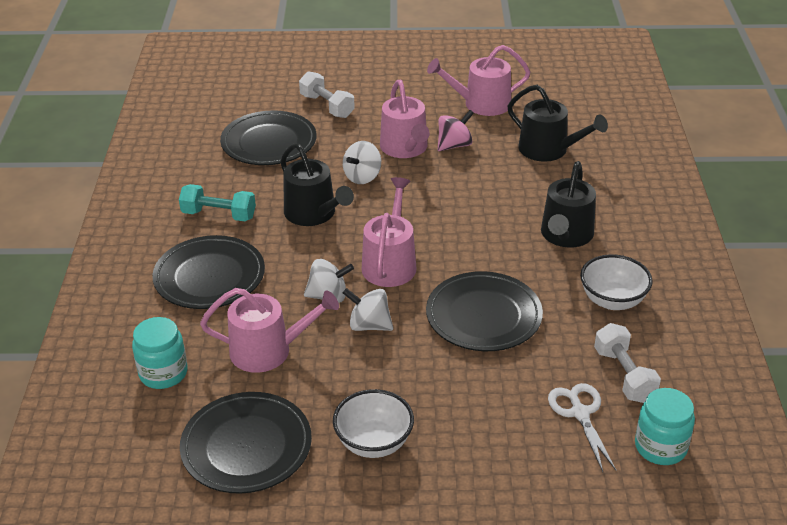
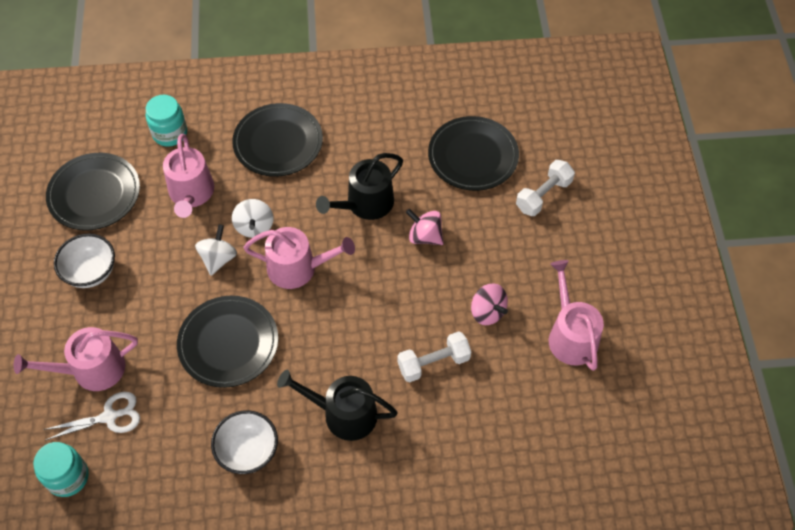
camera: 85 degrees right, 20 degrees up
(219, 215) = (359, 136): turquoise dumbbell -> none
(362, 177) = (425, 236): white spinning top -> pink spinning top
(405, 148) = (477, 269): pink watering can -> pink watering can (92, 370)
(548, 150) = (490, 402): black watering can -> none
(624, 375) = (151, 454): white dumbbell -> white dumbbell (433, 363)

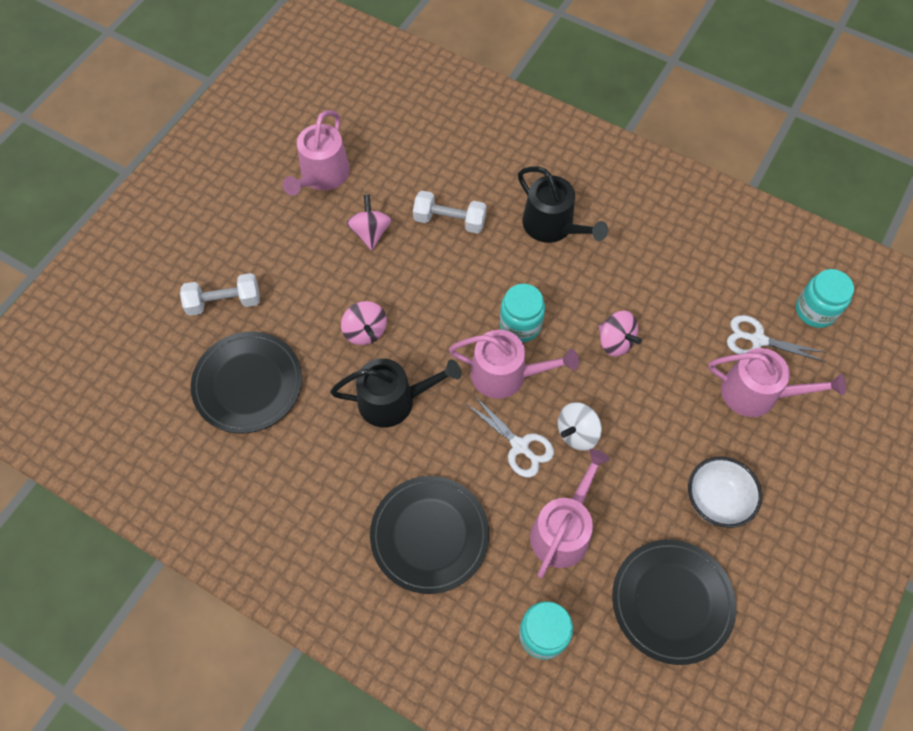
camera: 145 degrees left, 5 degrees up
(228, 343) = (615, 342): black plate -> pink spinning top
(248, 451) = (650, 243): white bowl -> none
(254, 227) = (520, 446): white spinning top -> white scissors
(298, 268) = (506, 374): pink watering can -> pink watering can turned 150 degrees clockwise
(312, 311) = (520, 324): none -> turquoise jar

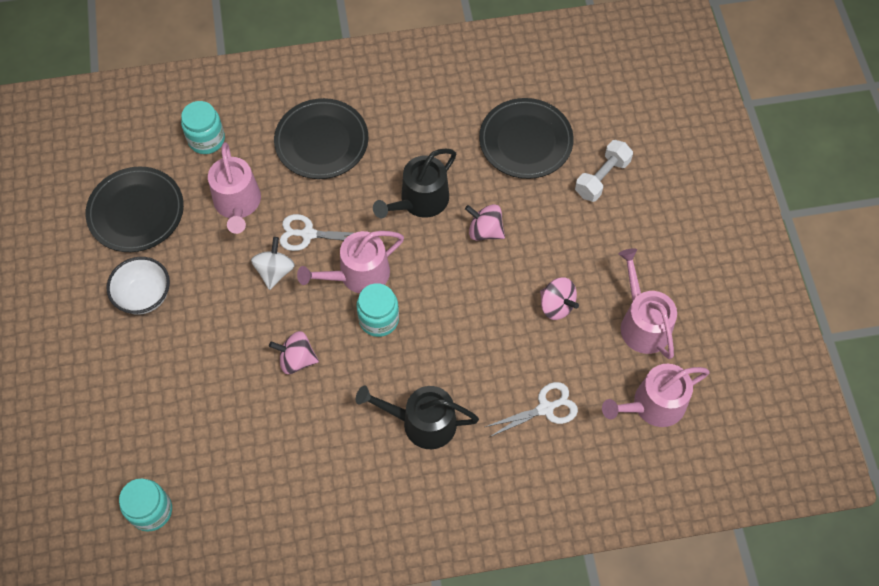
camera: 140 degrees right, 0 degrees up
(449, 220) = (507, 363): white dumbbell -> none
(757, 340) = (185, 445): white scissors -> white scissors (545, 408)
(757, 393) = (160, 398): pink watering can -> pink watering can (653, 405)

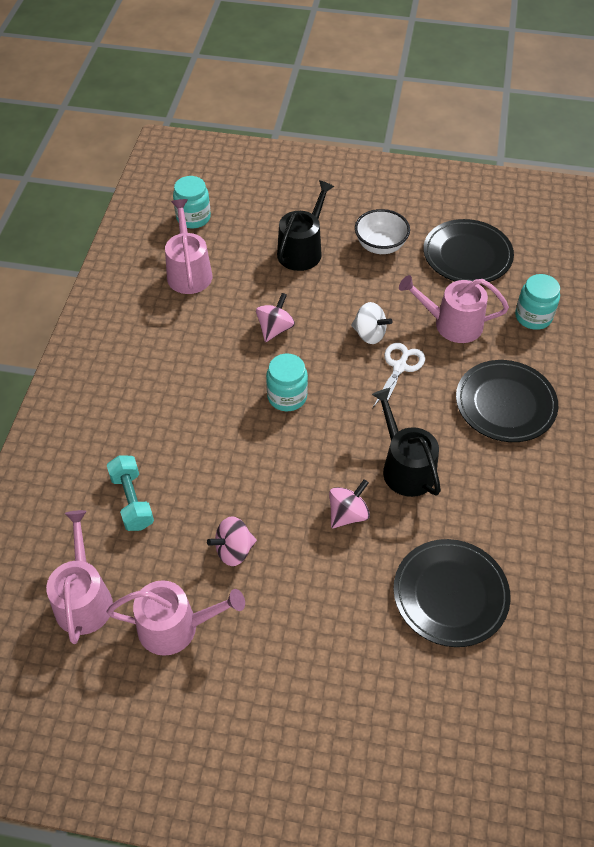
camera: 110 degrees right, 10 degrees down
(358, 275) = (340, 393): pink watering can -> pink watering can (188, 272)
(422, 422) = (171, 400): black watering can -> black watering can (302, 250)
(545, 408) = (132, 501): white scissors -> turquoise dumbbell
(602, 178) = (373, 660): white dumbbell -> none

